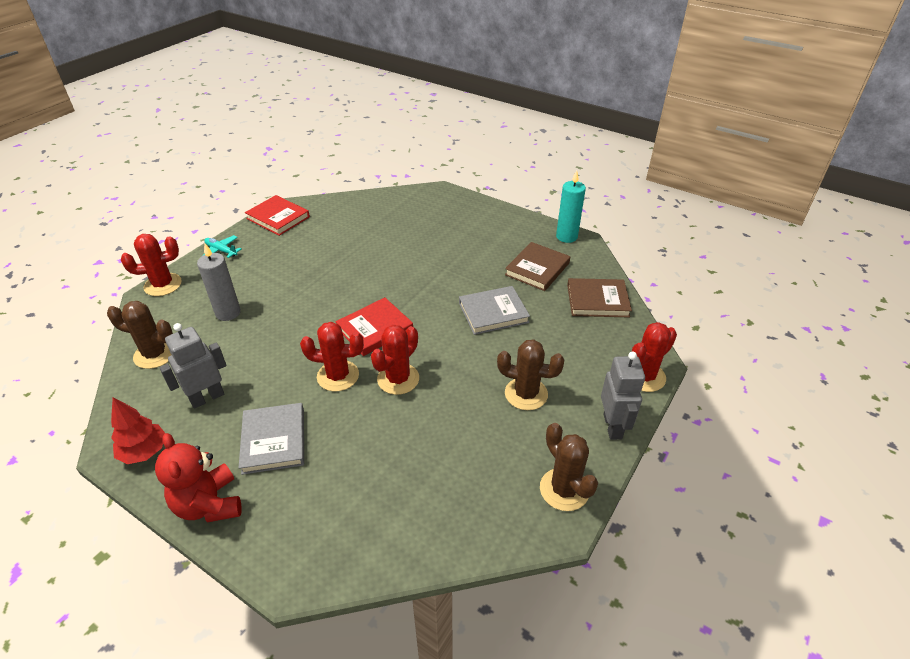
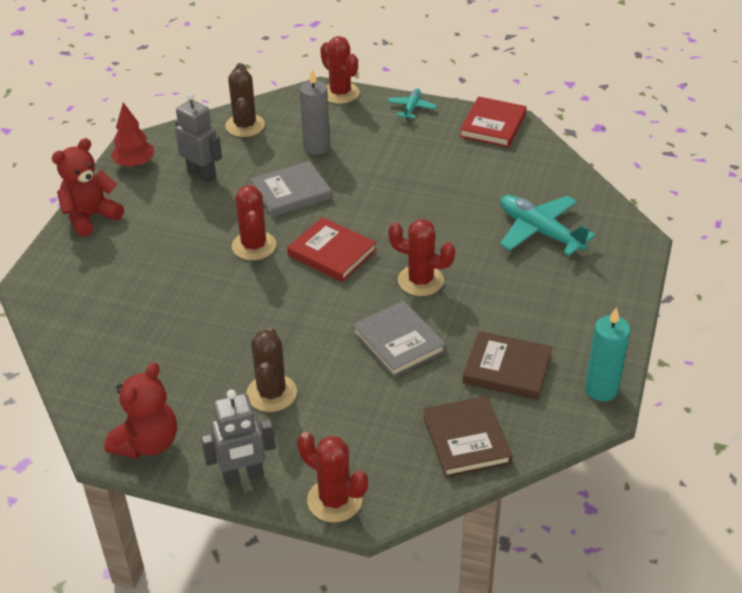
camera: 75 degrees right, 0 degrees up
(274, 440) = (163, 230): grey book -> grey book (291, 192)
(398, 379) = (263, 289): red cactus -> red cactus (420, 281)
(409, 225) = (539, 231): none -> turquoise plane
(564, 489) = (147, 443): brown cactus -> red teddy bear

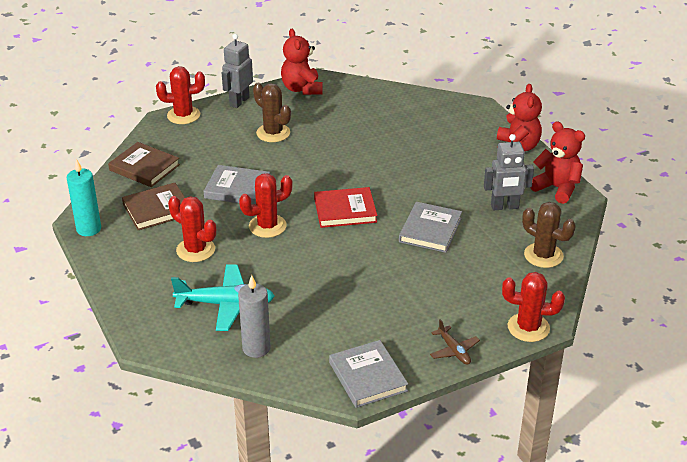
camera: 135 degrees right, 5 degrees down
(135, 164) = (557, 188): red tree -> red teddy bear
(254, 246) = (397, 187): red cactus -> red cactus (195, 250)
(316, 147) = (468, 271): grey candle -> grey candle (256, 348)
(411, 108) = (454, 350): turquoise plane -> brown plane
(493, 125) = (367, 377): red book -> grey book

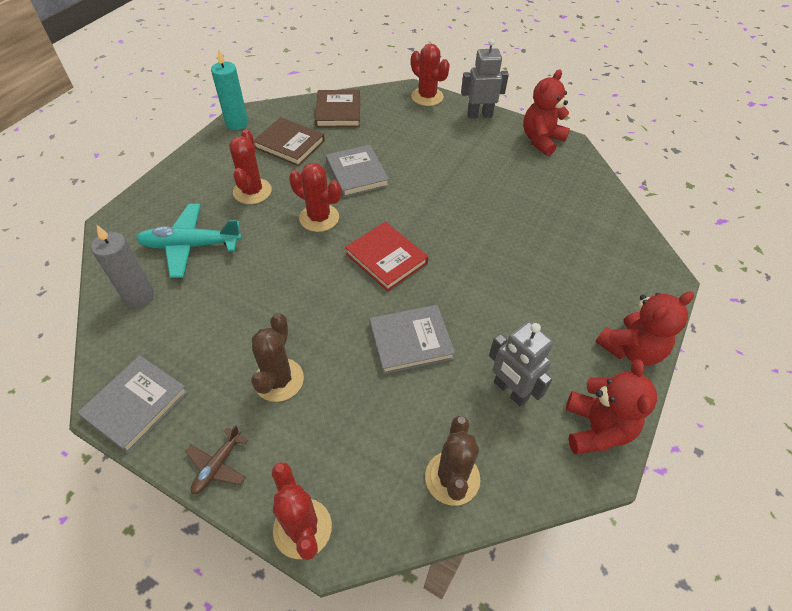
camera: 55 degrees right, 15 degrees up
(226, 304) = (190, 246): turquoise plane -> turquoise plane turned 120 degrees clockwise
(273, 133) = (456, 155): brown cactus -> brown cactus (279, 380)

